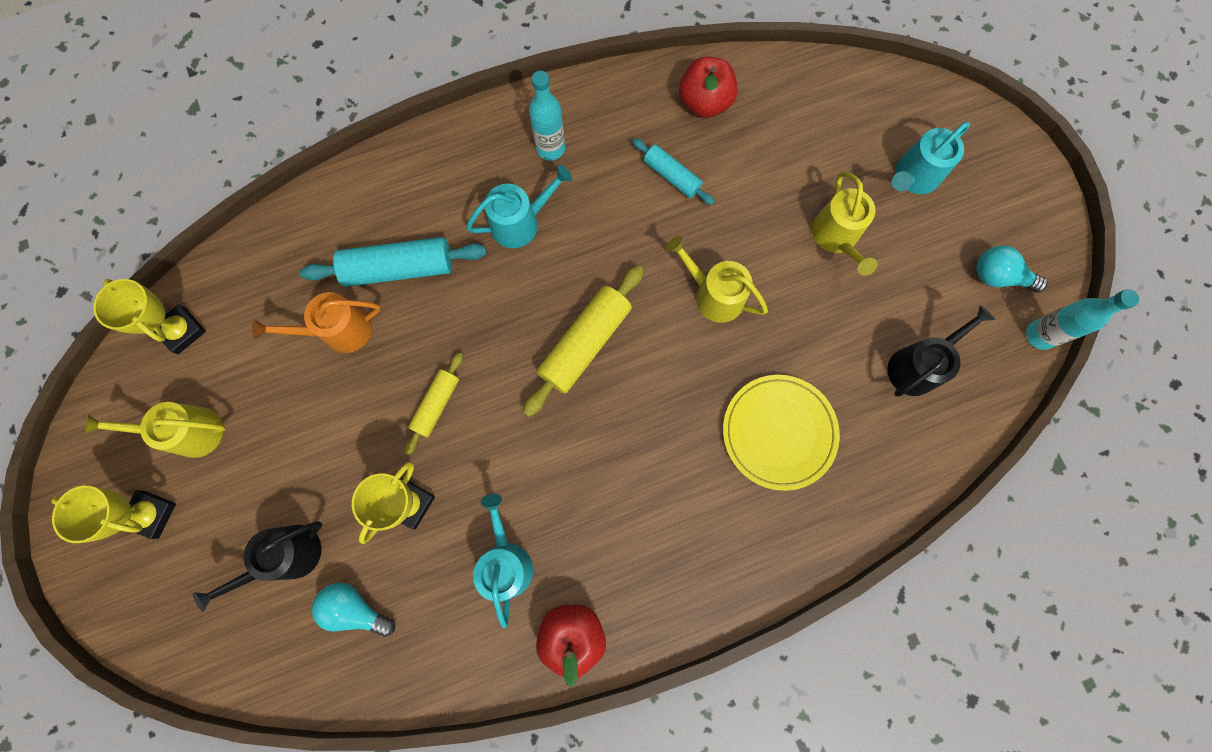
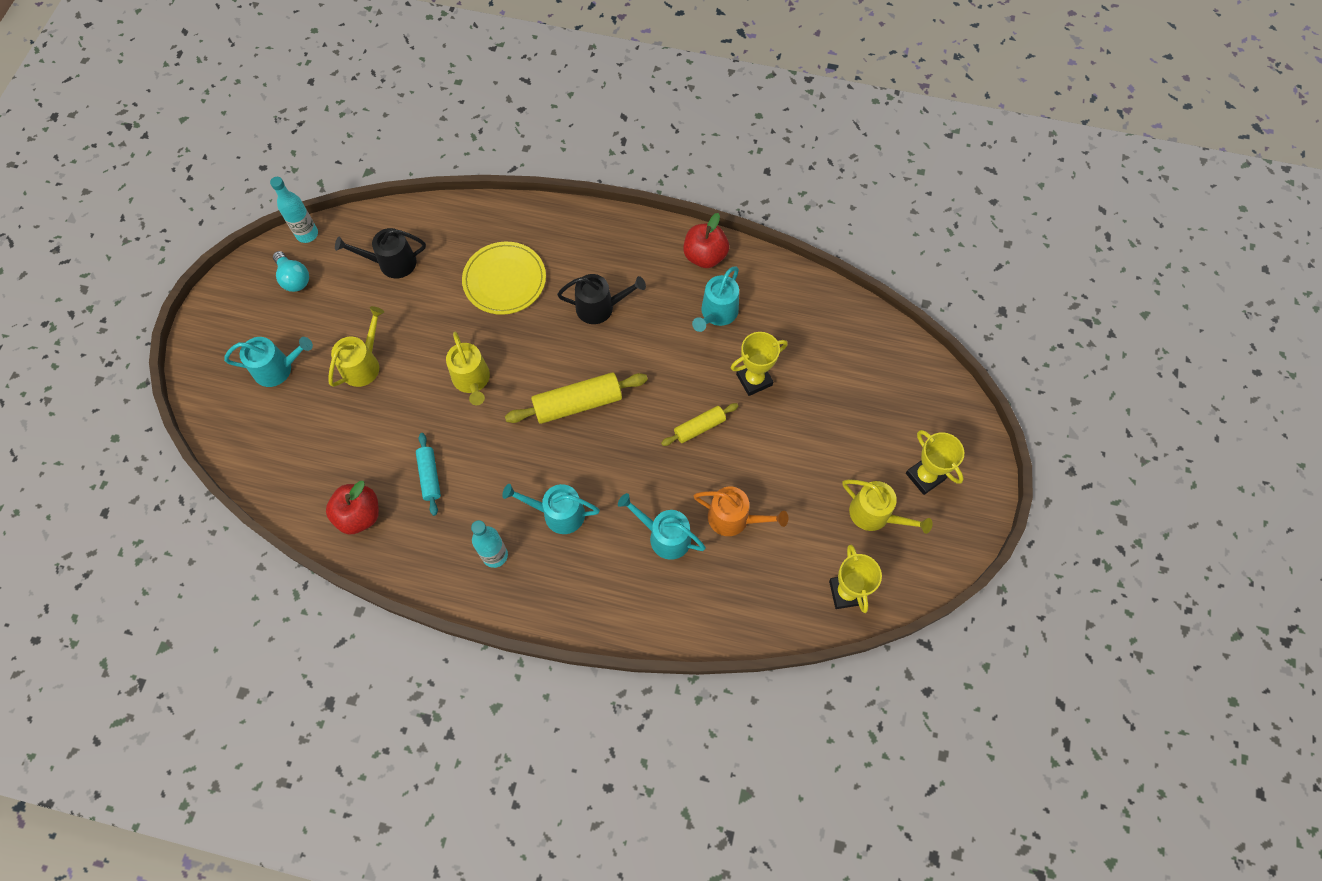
camera: 145 degrees left, 10 degrees down
(288, 556) = (848, 397): black watering can -> black watering can (600, 307)
(355, 608) = (822, 343): turquoise light bulb -> none
(399, 268) = (665, 536): turquoise rolling pin -> turquoise watering can

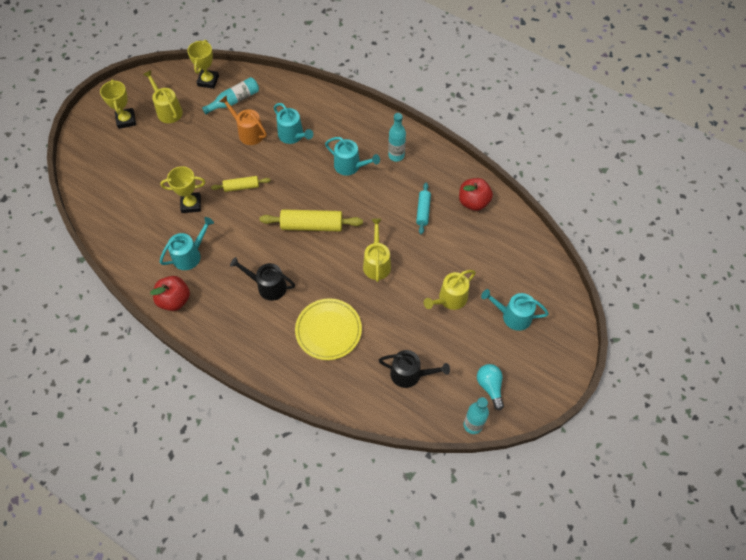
camera: 160 degrees left, 5 degrees down
(785, 569) = (234, 100): none -> turquoise bottle

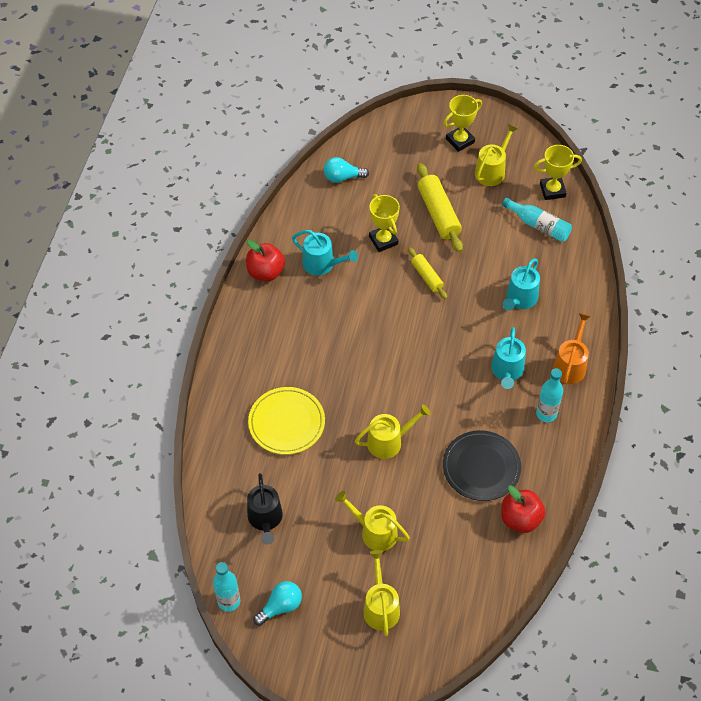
camera: 70 degrees right, 5 degrees down
(111, 212) = (342, 177): none -> turquoise light bulb
(248, 132) = (502, 255): orange watering can -> orange watering can (570, 365)
(268, 286) = (315, 348): black watering can -> none
(312, 225) = (409, 361): yellow rolling pin -> yellow rolling pin (438, 213)
(423, 211) = (481, 467): turquoise rolling pin -> black plate
(513, 316) = (380, 607): turquoise watering can -> yellow watering can

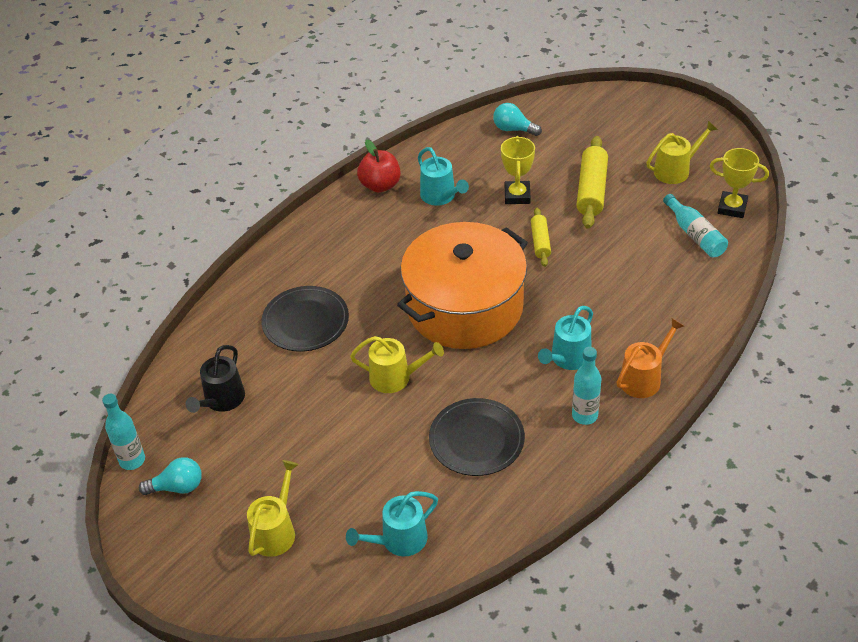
camera: 30 degrees right, 10 degrees down
(286, 422) = (305, 322): yellow plate -> black plate
(375, 532) = (321, 457): yellow watering can -> none
(403, 358) = (464, 307): none -> orange pot
(460, 141) = (658, 133): yellow trophy -> none
(520, 299) = (628, 296): turquoise watering can -> turquoise watering can (399, 540)
(520, 519) = (485, 508): red apple -> none

